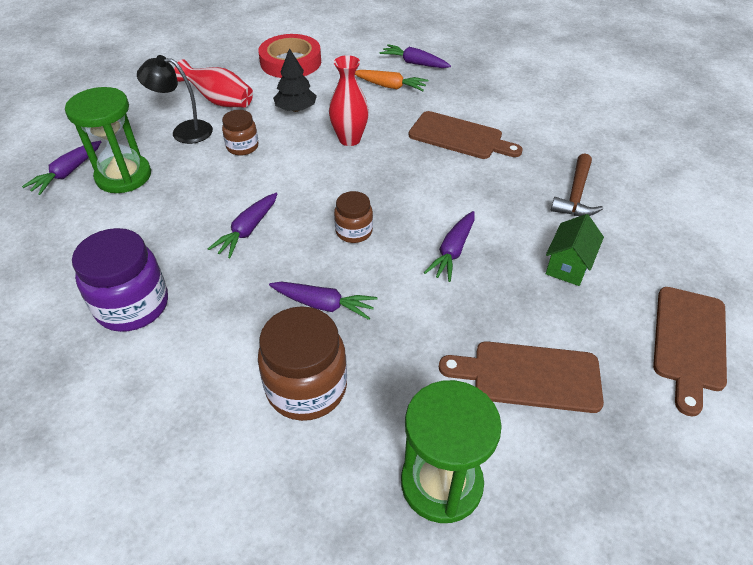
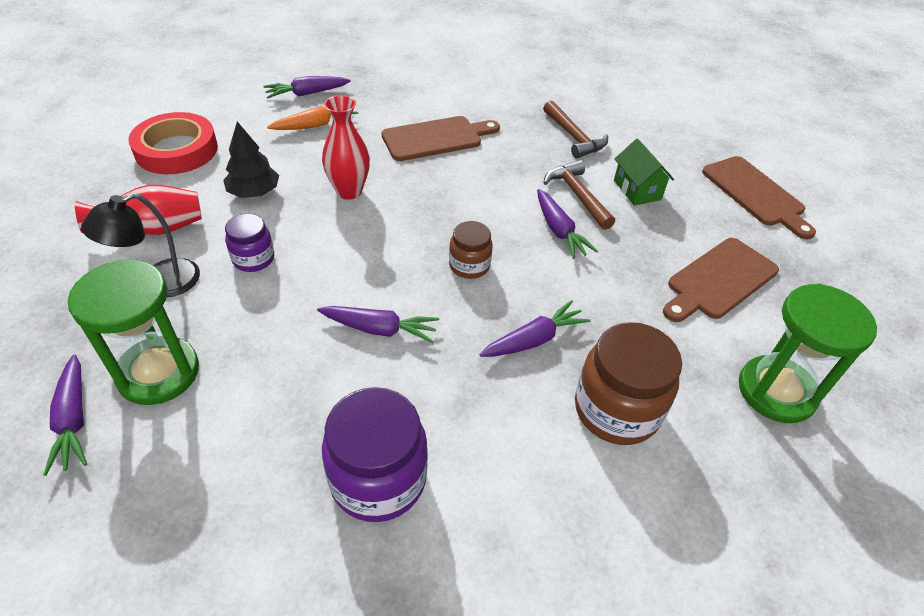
camera: 50 degrees left, 0 degrees up
(242, 147) = (253, 259): brown jar -> purple jar
(247, 230) = (380, 329): purple carrot -> purple carrot turned 60 degrees counterclockwise
(508, 238) = (578, 195): none -> brown hammer

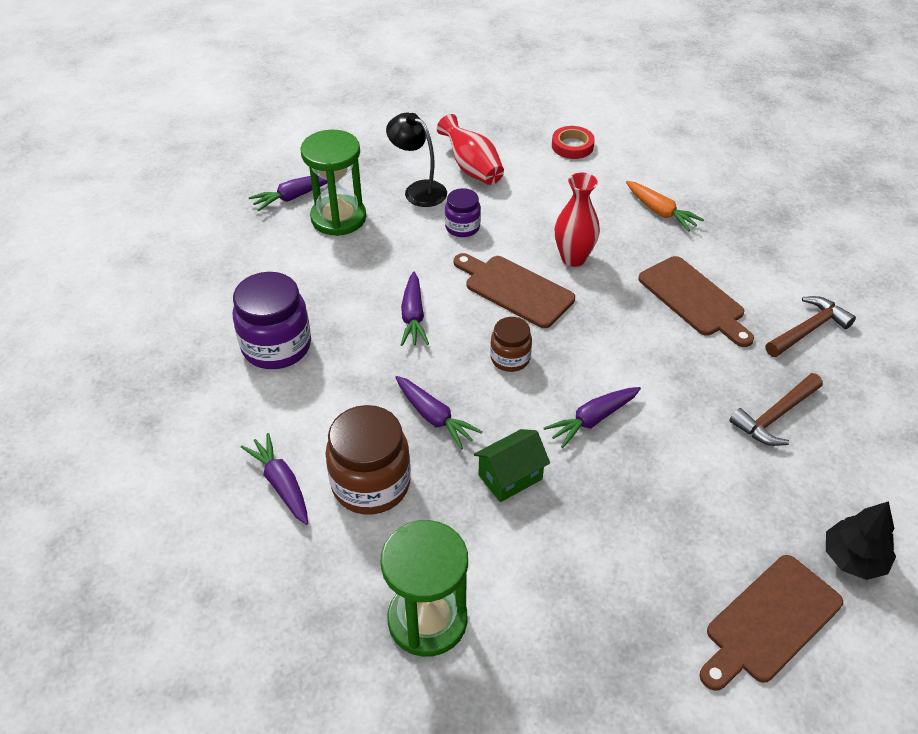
camera: 80 degrees right, 0 degrees up
(176, 150) = (572, 146): red tape -> red tape, size x0.59
(254, 192) = (541, 204): black tree -> black tree (853, 558)
(307, 93) = (708, 192): purple carrot -> purple carrot (281, 484)
(578, 195) = (661, 430): brown hammer -> brown hammer (808, 330)
(637, 190) = (703, 486): green house -> green house (510, 477)
(719, 280) = (576, 571): brown cutting board -> brown cutting board (515, 289)

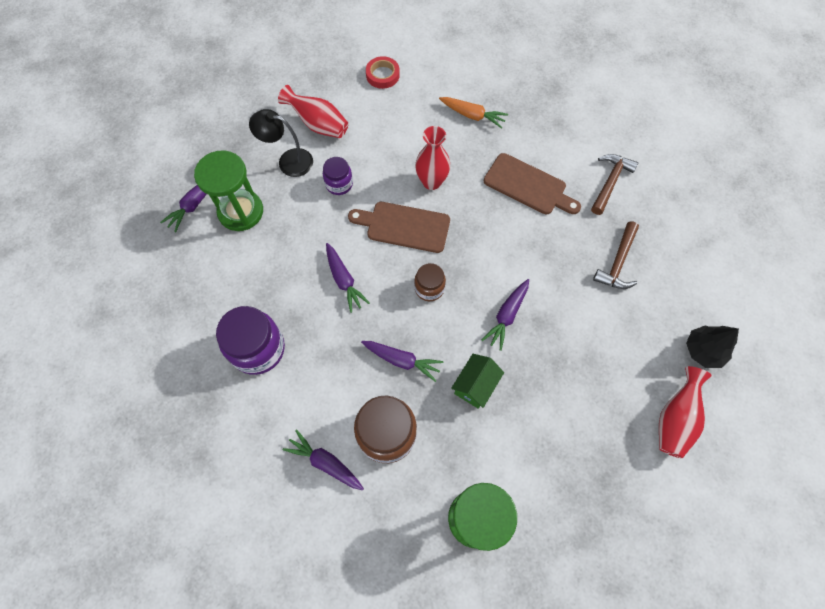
camera: 25 degrees left, 20 degrees up
(769, 622) = (674, 419): brown cutting board -> red vase

